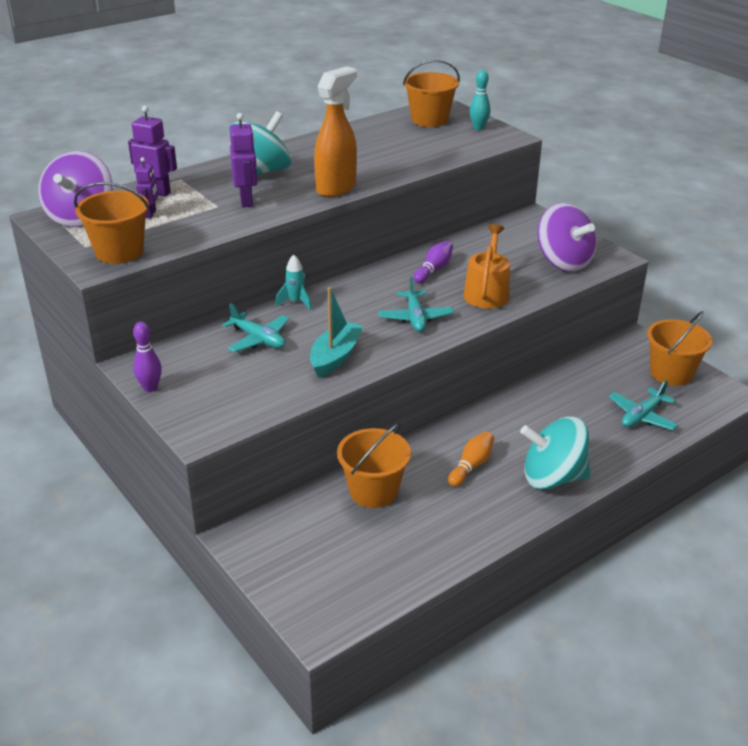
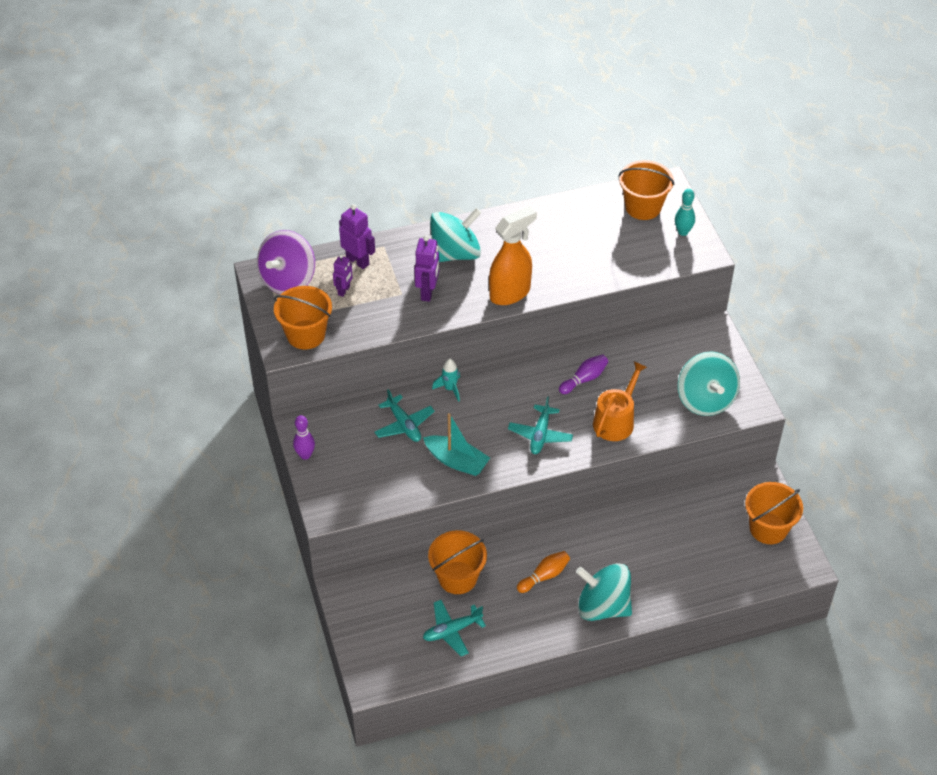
camera: 20 degrees right, 15 degrees up
(335, 357) = (456, 461): turquoise boat -> turquoise boat turned 75 degrees clockwise
(563, 262) = (705, 399): purple spinning top -> turquoise spinning top
(642, 416) = (713, 567): turquoise plane -> turquoise plane (452, 630)

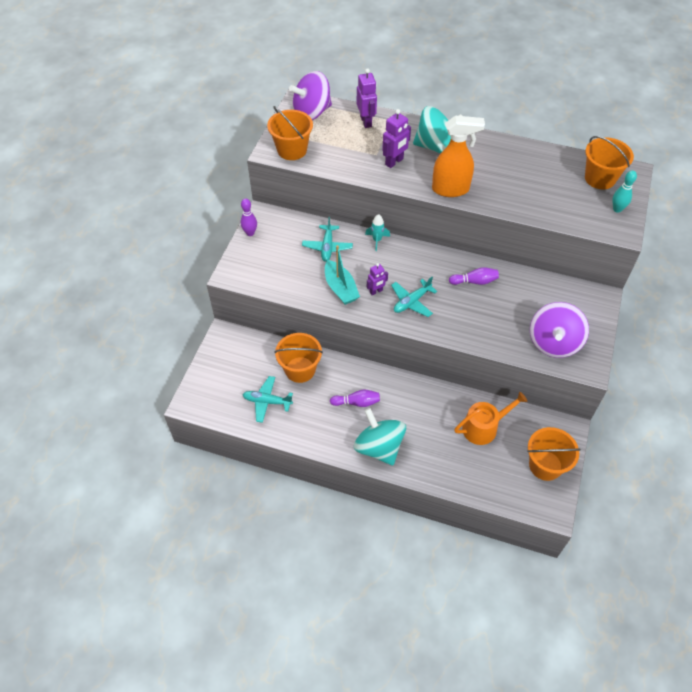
camera: 35 degrees right, 5 degrees up
(344, 290) = (340, 135): purple robot -> purple robot (376, 291)
(544, 576) = (357, 402): orange bowling pin -> purple bowling pin
(616, 420) = (474, 321): orange watering can -> orange watering can (484, 427)
(705, 399) = (553, 342): turquoise spinning top -> purple spinning top

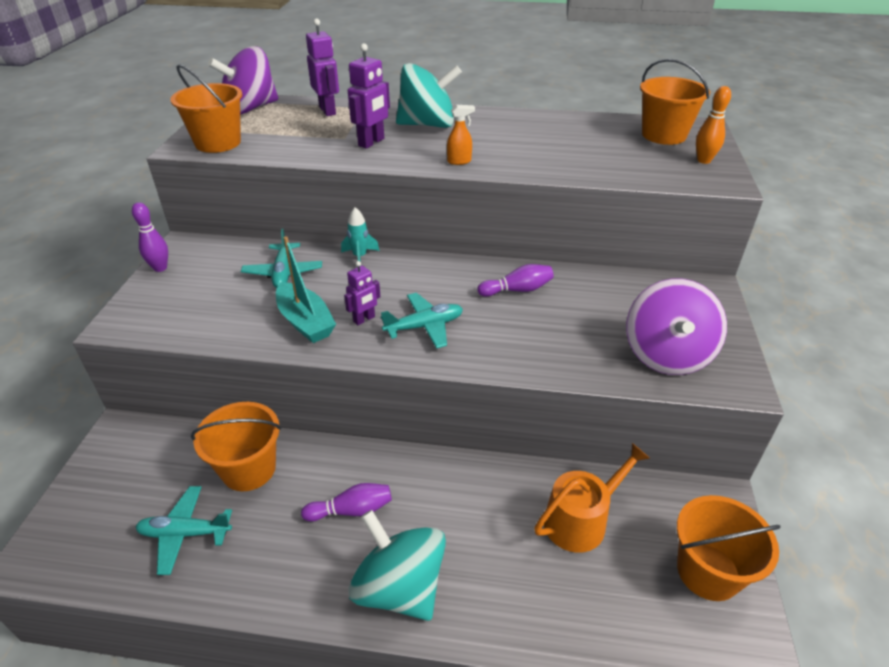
camera: 10 degrees left, 15 degrees down
(412, 302) = (424, 326): turquoise plane -> turquoise plane turned 150 degrees counterclockwise
(451, 189) = (459, 161): orange spray bottle -> orange spray bottle, size x0.43
(617, 209) = (703, 160): turquoise bowling pin -> orange bowling pin

